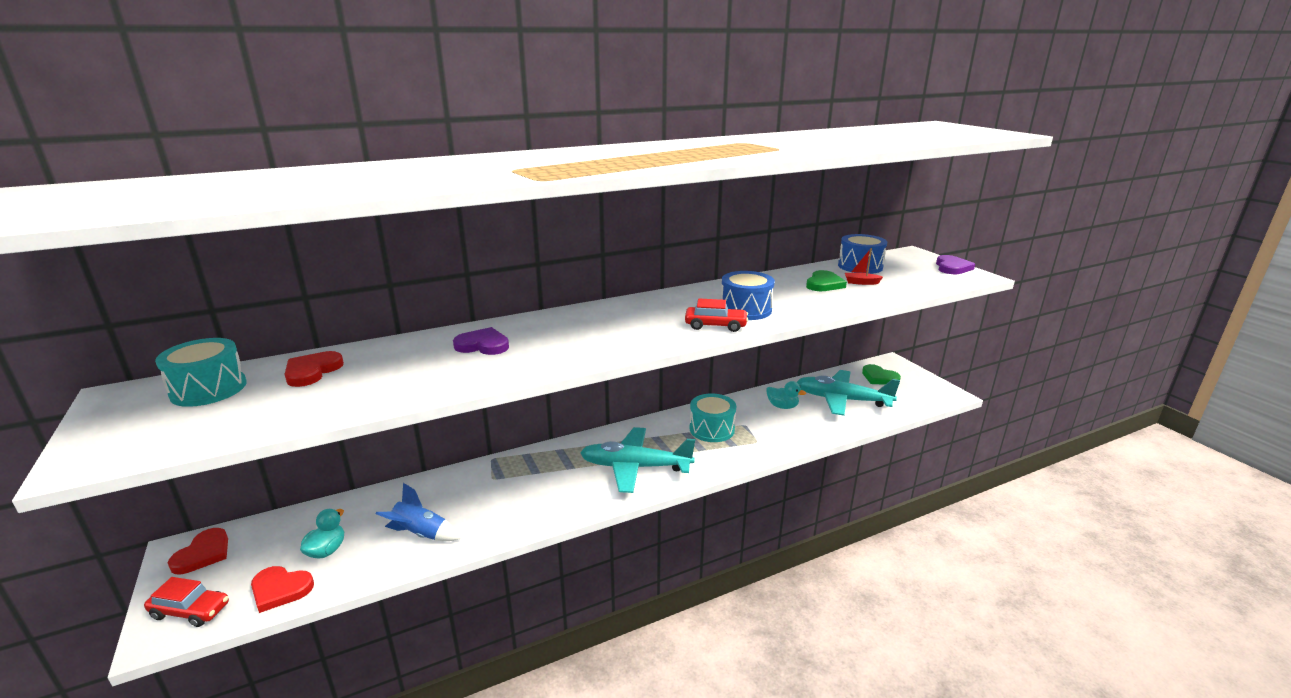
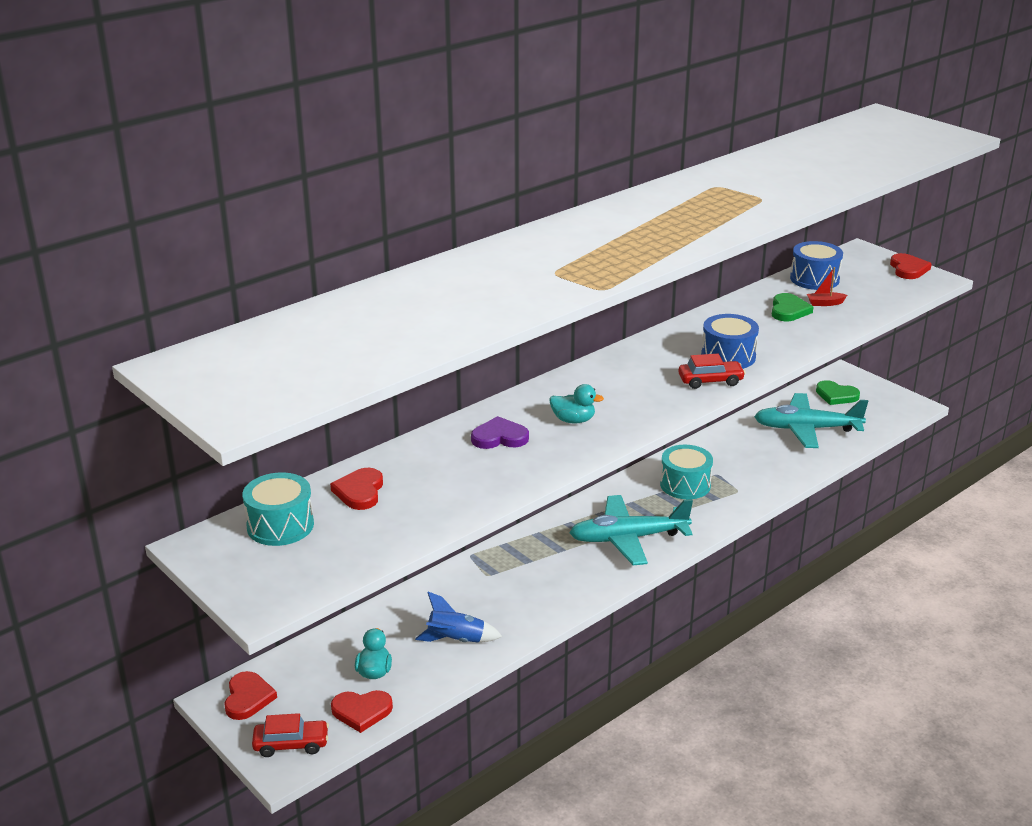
camera: 15 degrees left, 5 degrees up
(782, 406) = (747, 446): turquoise duck -> turquoise duck (573, 420)
(952, 267) = (908, 269): purple heart -> red heart

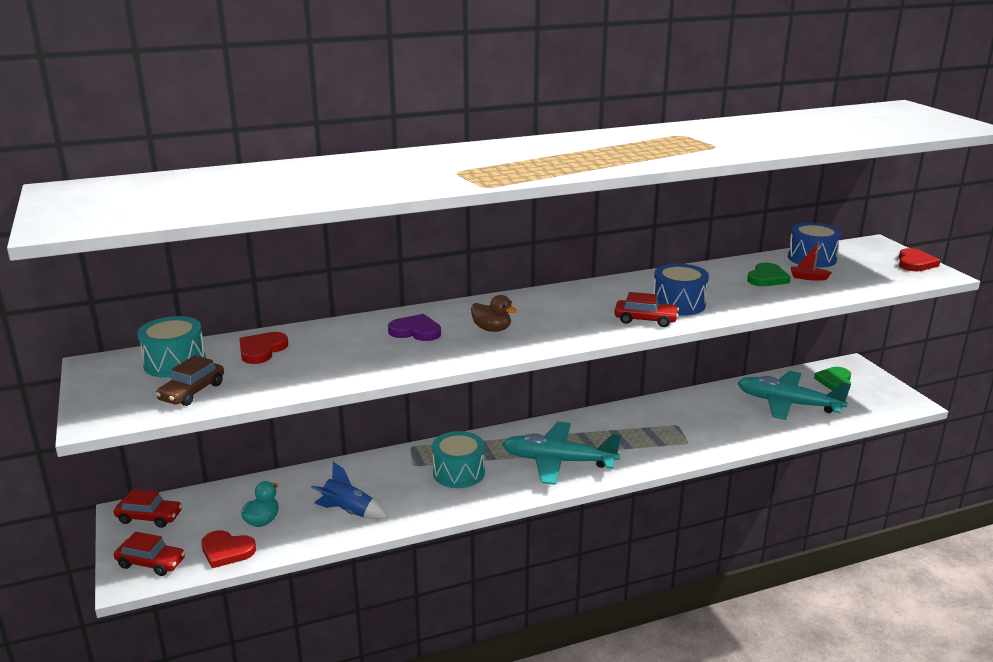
camera: 20 degrees right, 5 degrees down
(248, 698) = (149, 517): red heart -> red car
(333, 554) = (192, 392): none -> brown car
(573, 420) = (492, 329): turquoise duck -> brown duck
(685, 485) = (641, 428): turquoise drum -> turquoise drum (459, 473)
(836, 395) = (835, 381): green heart -> green heart turned 60 degrees clockwise

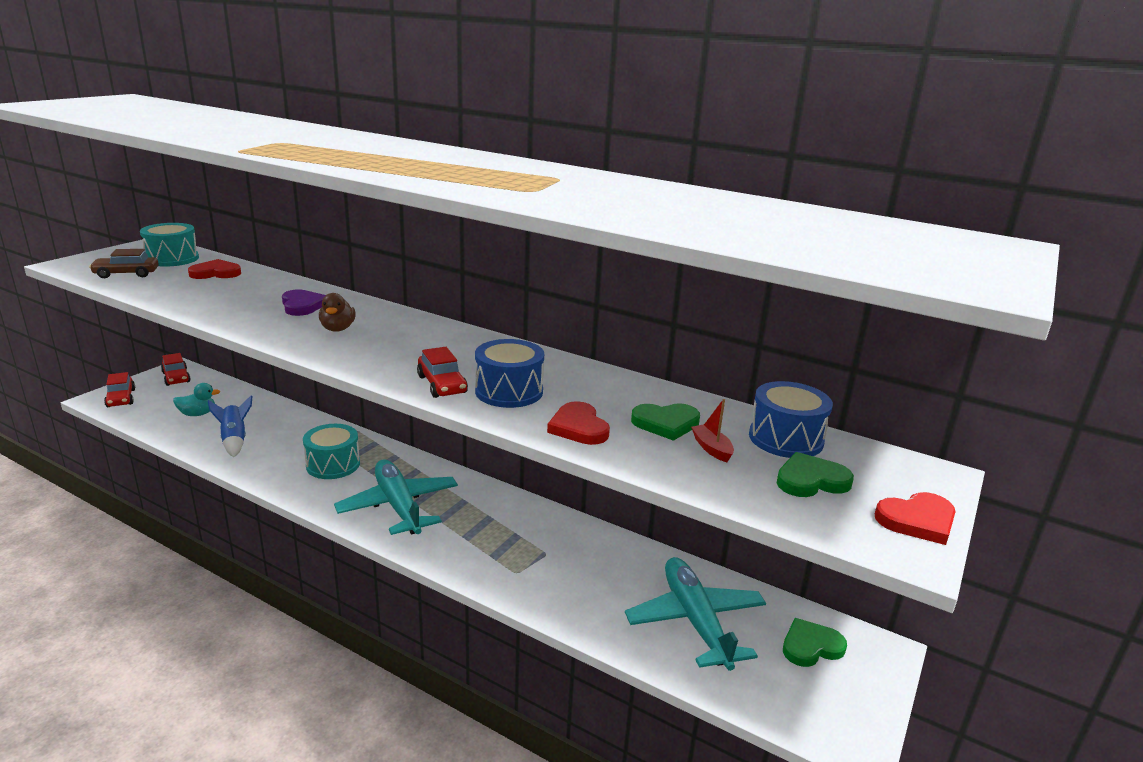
camera: 50 degrees right, 0 degrees up
(227, 551) = (150, 416): red heart -> red heart (578, 427)
(861, 269) = (811, 480): none -> green heart

